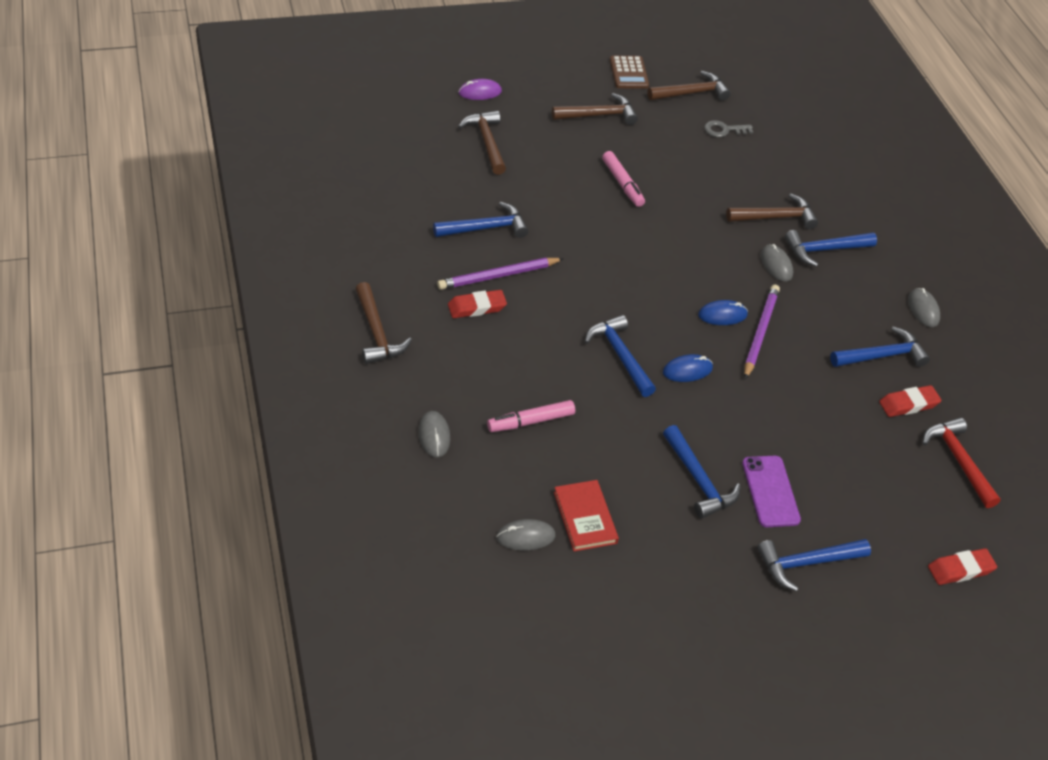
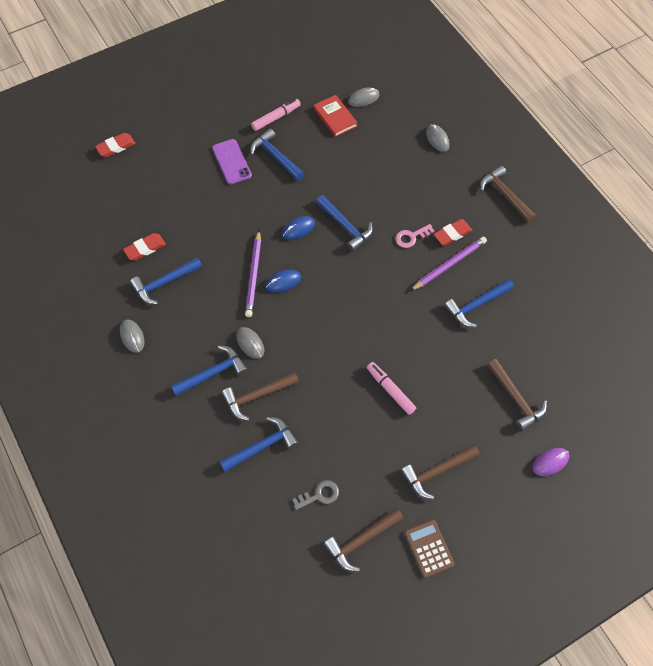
camera: 170 degrees right, 15 degrees up
(530, 421) = (385, 164): pink marker -> pink marker (276, 118)
(534, 319) = (411, 237): none -> pink key
(806, 563) = (206, 126): blue hammer -> blue hammer (262, 446)
(958, 460) = (112, 216): red hammer -> none

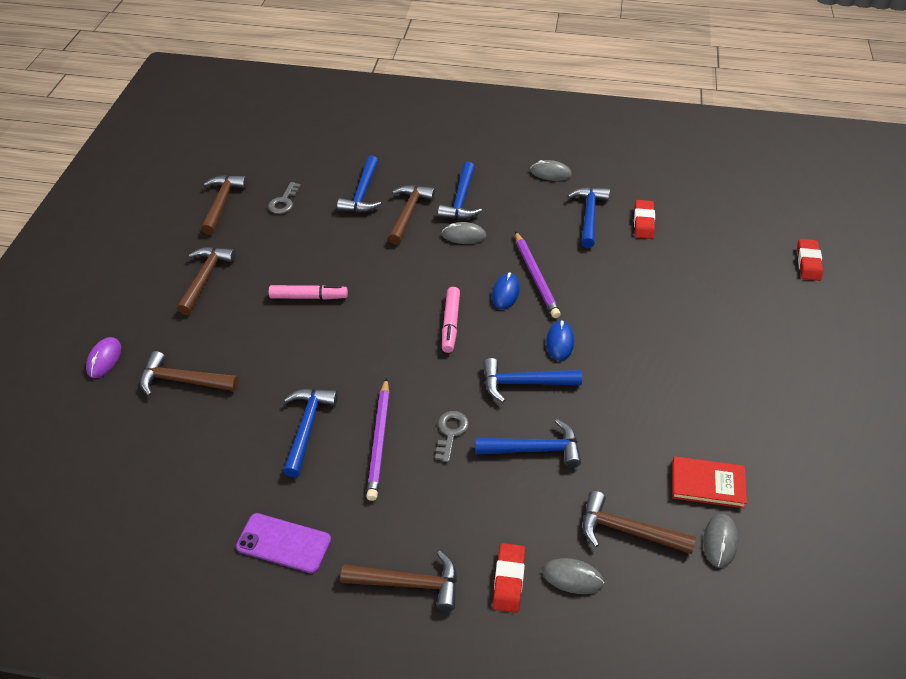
camera: 130 degrees right, 15 degrees down
(232, 162) = (709, 341): purple phone -> purple phone (284, 543)
(254, 275) = (535, 277): purple pencil -> purple pencil turned 150 degrees counterclockwise
(276, 118) = (753, 421): pink marker -> pink marker (450, 323)
(276, 156) = (685, 383): blue hammer -> blue hammer (534, 449)
(392, 133) = (627, 530): none -> brown hammer
(411, 237) = (450, 432): pink key -> grey key
(429, 548) = (163, 234): brown calculator -> none
(452, 234) = (413, 475): red eraser -> red eraser (508, 580)

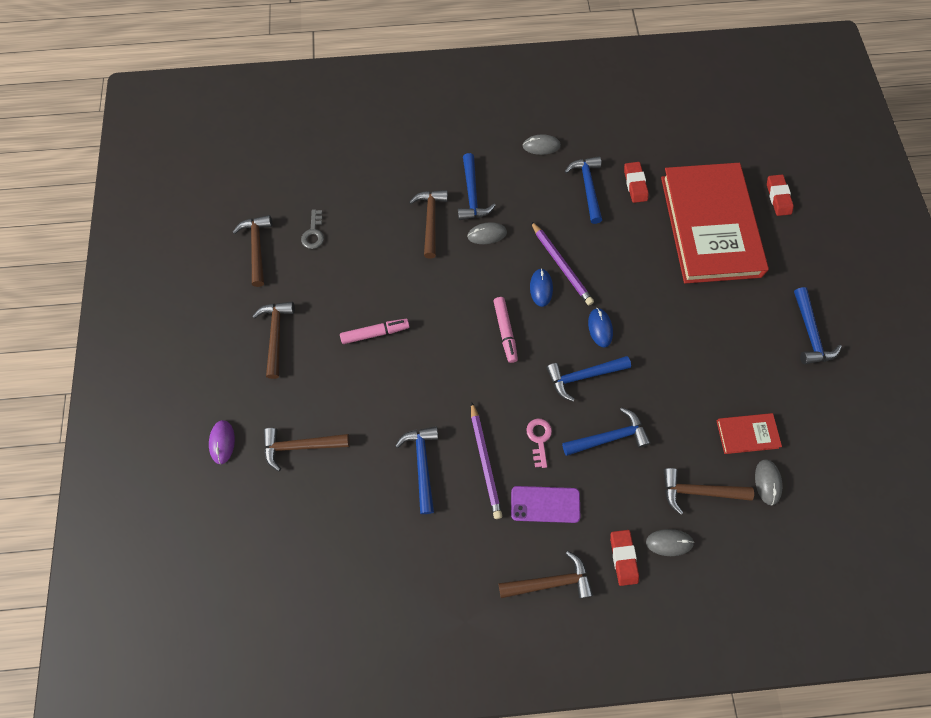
camera: 15 degrees left, 20 degrees up
(284, 543) = (443, 574): purple phone -> purple phone (545, 504)
(363, 193) = (382, 207): blue hammer -> blue hammer (810, 333)
(450, 432) = (539, 439): grey key -> pink key
(719, 274) = (710, 226): none -> red book

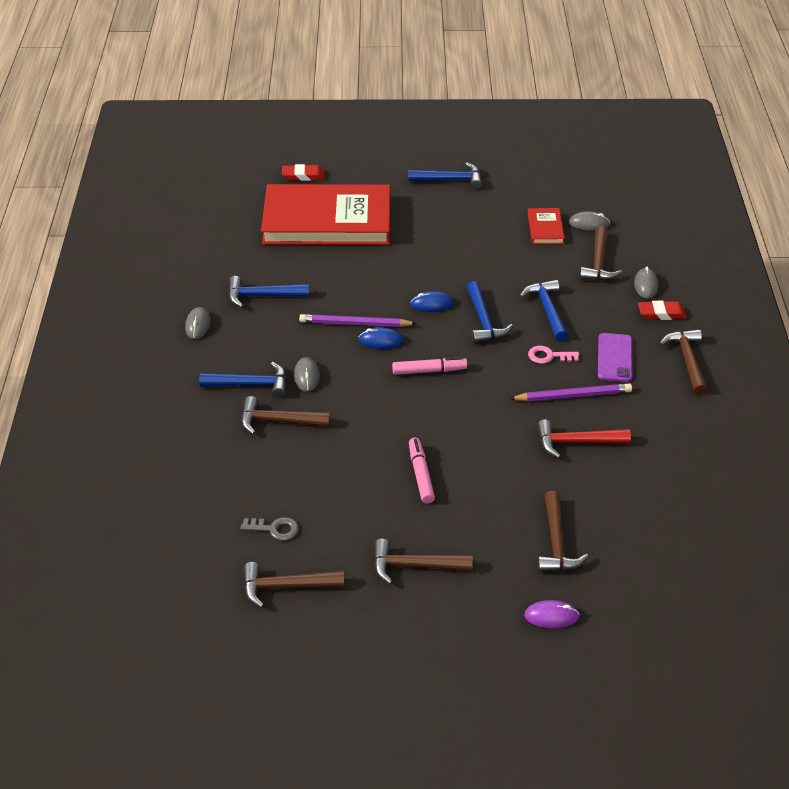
camera: 85 degrees left, 25 degrees down
(422, 464) = (576, 442): blue hammer -> red hammer
(561, 265) = (355, 324): purple pencil -> purple pencil turned 150 degrees counterclockwise
(635, 184) = (266, 262): red eraser -> none

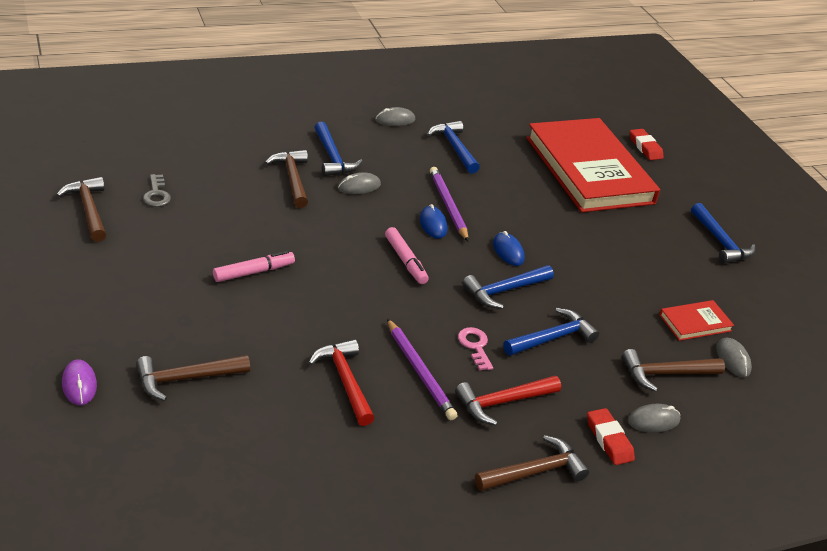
camera: 65 degrees right, 5 degrees down
(414, 566) = (130, 282): brown hammer -> none
(614, 358) = (503, 402): purple phone -> red hammer

